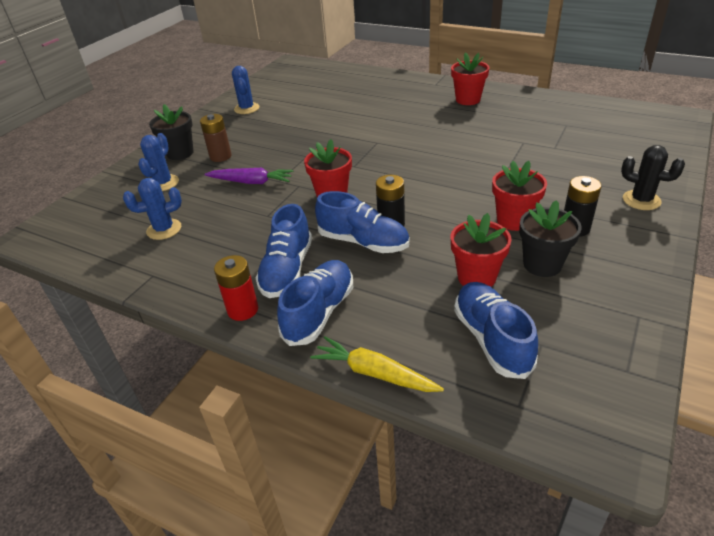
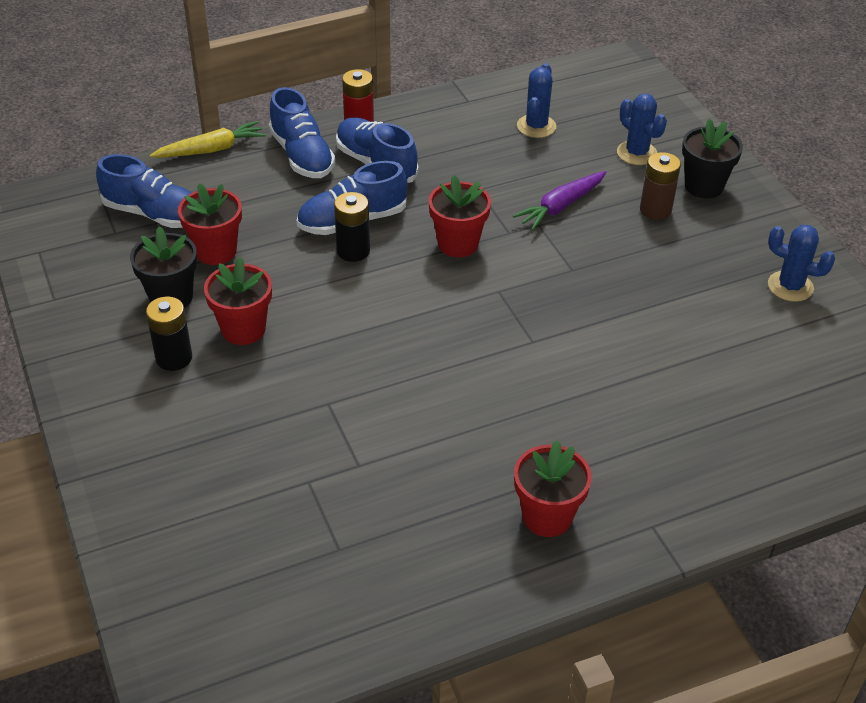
camera: 125 degrees right, 5 degrees up
(641, 200) = (131, 446): black cactus -> none

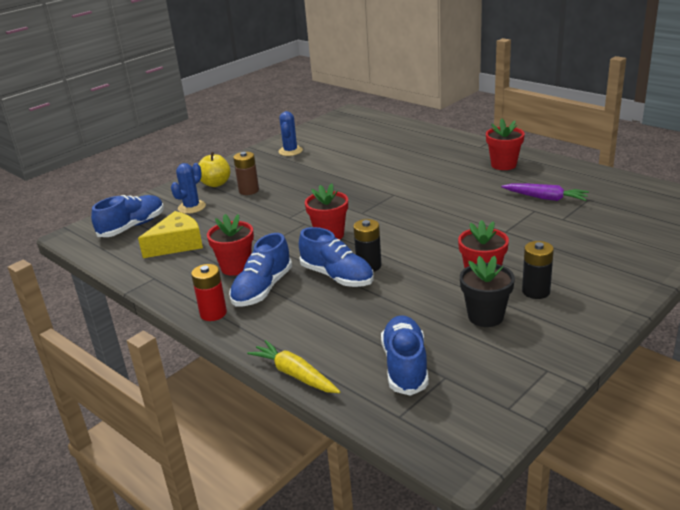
camera: 110 degrees left, 15 degrees down
(216, 251) = (420, 318): red flower pot -> red flower pot (236, 267)
(302, 156) = (273, 324): blue shoe -> blue shoe (132, 227)
(536, 126) = (177, 244): blue cactus -> yellow cheese
(560, 206) = (265, 215): purple carrot -> purple carrot (545, 198)
(703, 186) = (216, 184): black flower pot -> yellow apple

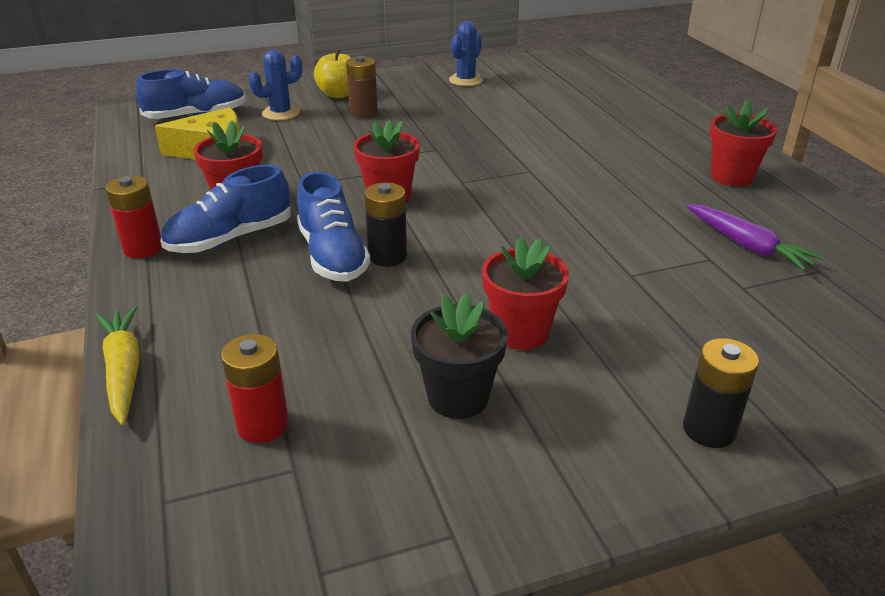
camera: 25 degrees right, 5 degrees up
(405, 366) = (263, 424): blue shoe -> red battery
(536, 291) = (577, 389): black battery -> black battery (709, 429)

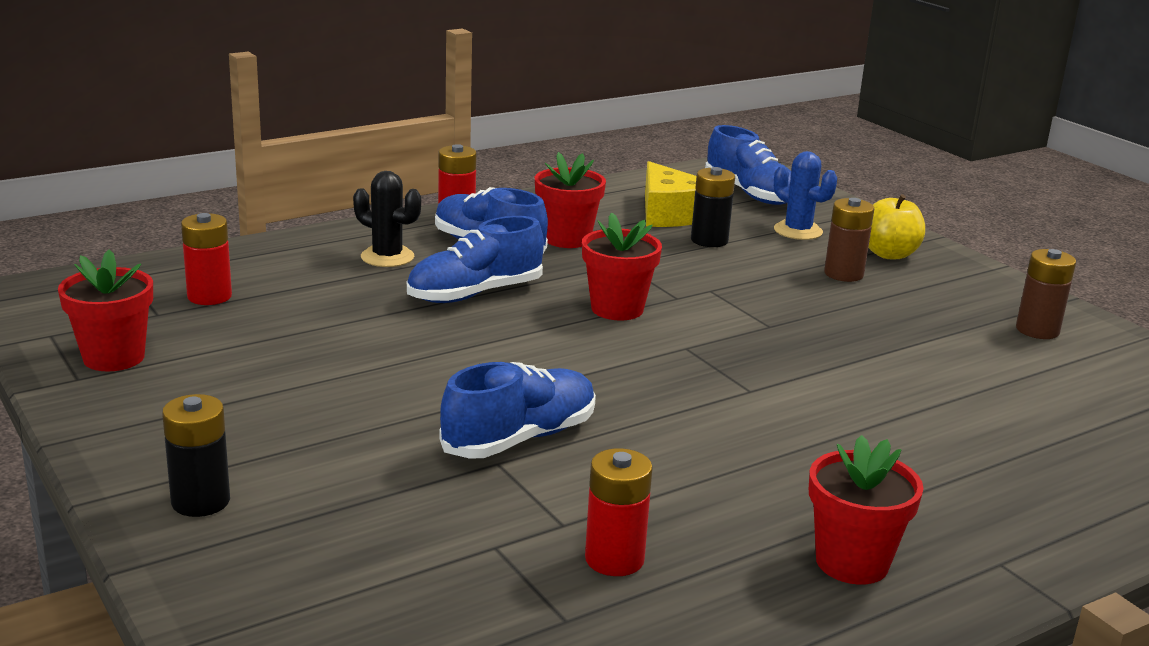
camera: 75 degrees right, 10 degrees down
(124, 371) = (274, 240): yellow carrot -> none
(220, 296) = (387, 257): none -> black cactus
(387, 256) = (484, 319): black battery -> black battery (709, 240)
(458, 397) = (248, 370): black flower pot -> none
(466, 80) = (1037, 330): blue cactus -> brown battery
(520, 332) = (357, 396): red flower pot -> red flower pot (114, 357)
(595, 262) = (519, 438): none -> blue shoe
(747, 246) = (614, 559): purple carrot -> red battery

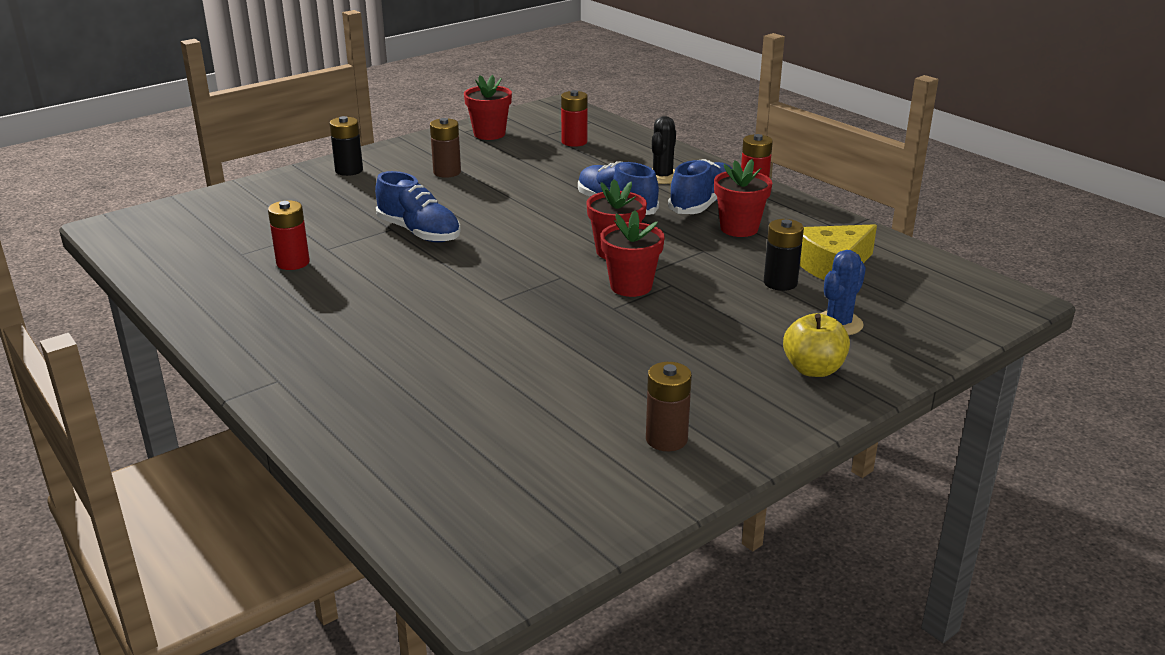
camera: 85 degrees right, 5 degrees up
(750, 194) = (922, 301): blue shoe -> none
(843, 274) = (744, 343): brown battery -> brown battery (447, 172)
(852, 562) = (283, 329): red flower pot -> red flower pot (631, 286)

